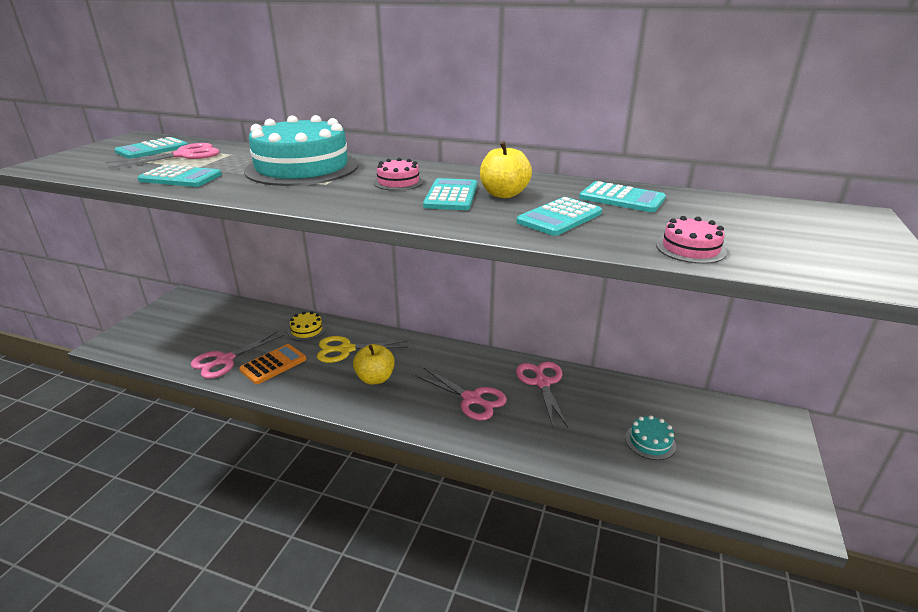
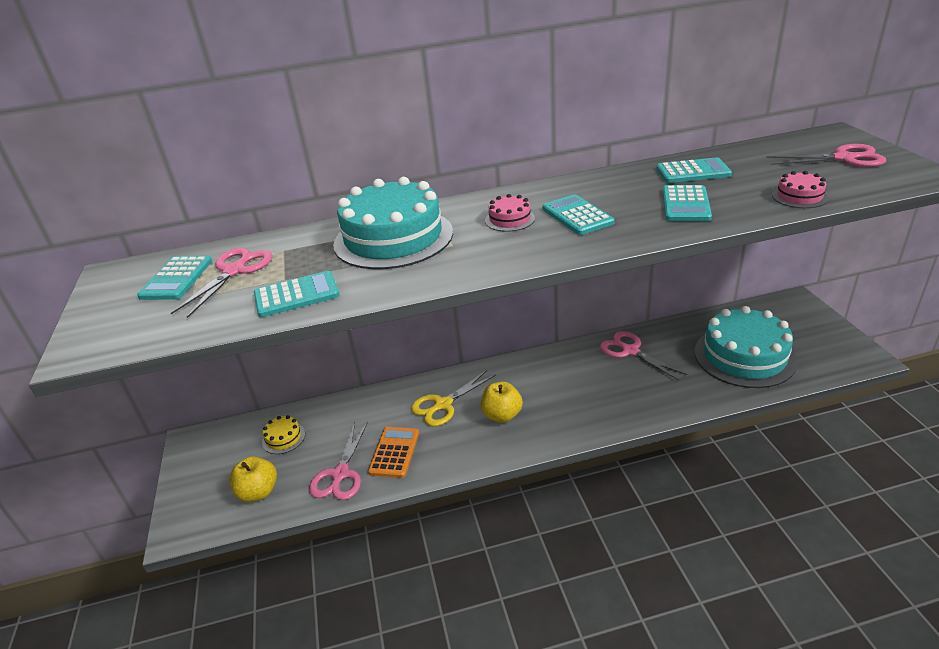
camera: 30 degrees left, 5 degrees up
(307, 330) = (381, 407): yellow cake -> yellow cake (283, 438)
(472, 399) = (597, 390): pink scissors -> pink scissors (844, 158)
(504, 194) = (611, 199): yellow apple -> yellow apple (258, 492)
(650, 441) = (744, 356): turquoise cake -> turquoise cake, size x2.36

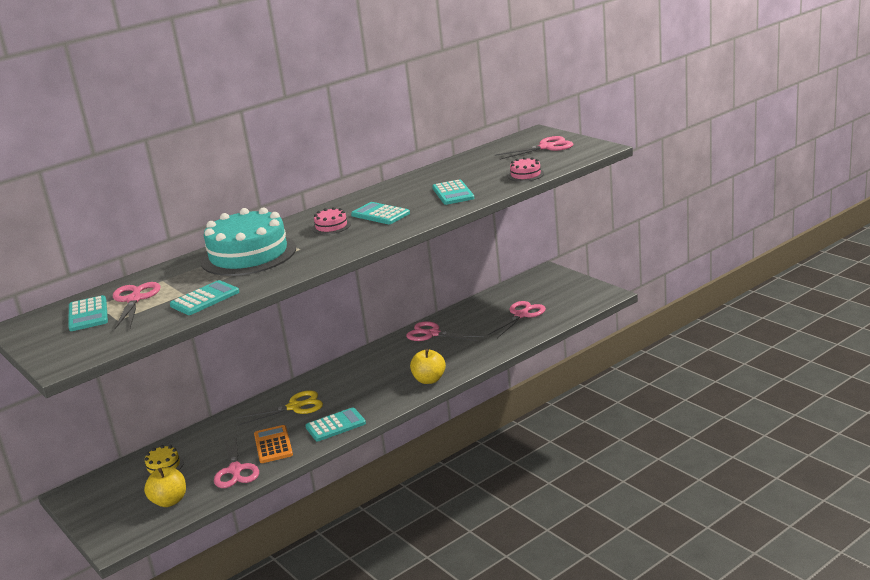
camera: 25 degrees left, 10 degrees down
(443, 405) = (295, 407): yellow scissors -> yellow scissors turned 135 degrees counterclockwise
(502, 415) = (350, 399): yellow apple -> yellow apple (429, 380)
(693, 172) = (448, 173): turquoise calculator -> turquoise calculator (335, 425)
(744, 356) = (521, 315): turquoise cake -> pink scissors

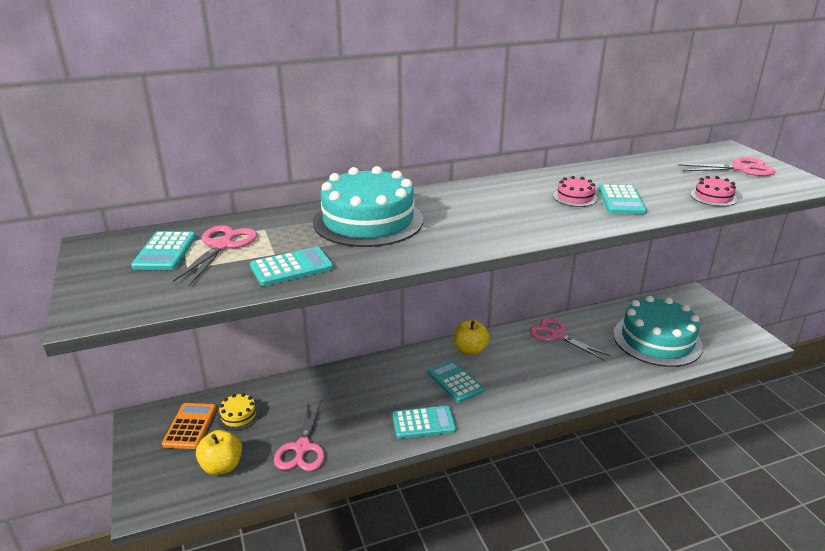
camera: 15 degrees right, 5 degrees up
(273, 445) = (352, 427): orange calculator -> orange calculator (190, 426)
(295, 407) = (392, 383): yellow scissors -> none
(331, 226) = (471, 208): pink cake -> pink cake (575, 197)
(380, 214) = (530, 207): turquoise calculator -> turquoise calculator (455, 382)
(429, 380) = (539, 394): yellow apple -> yellow apple (470, 350)
(521, 315) = (657, 340): pink scissors -> turquoise cake

